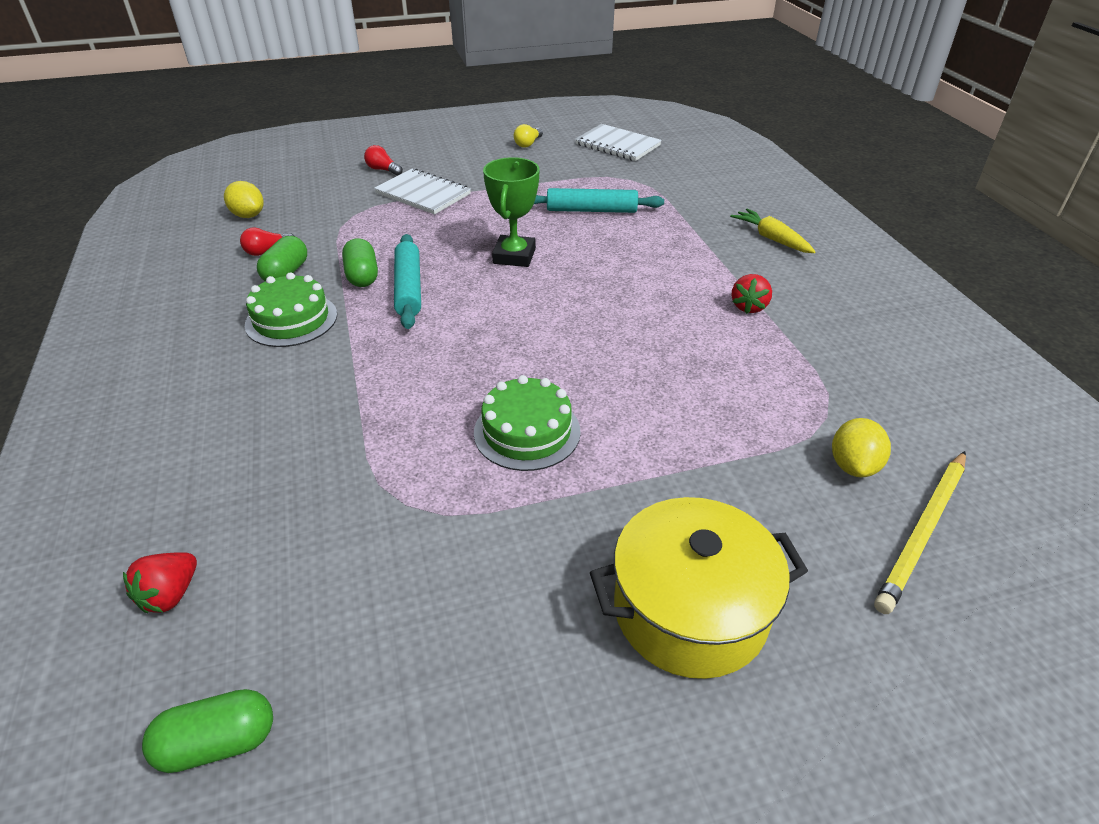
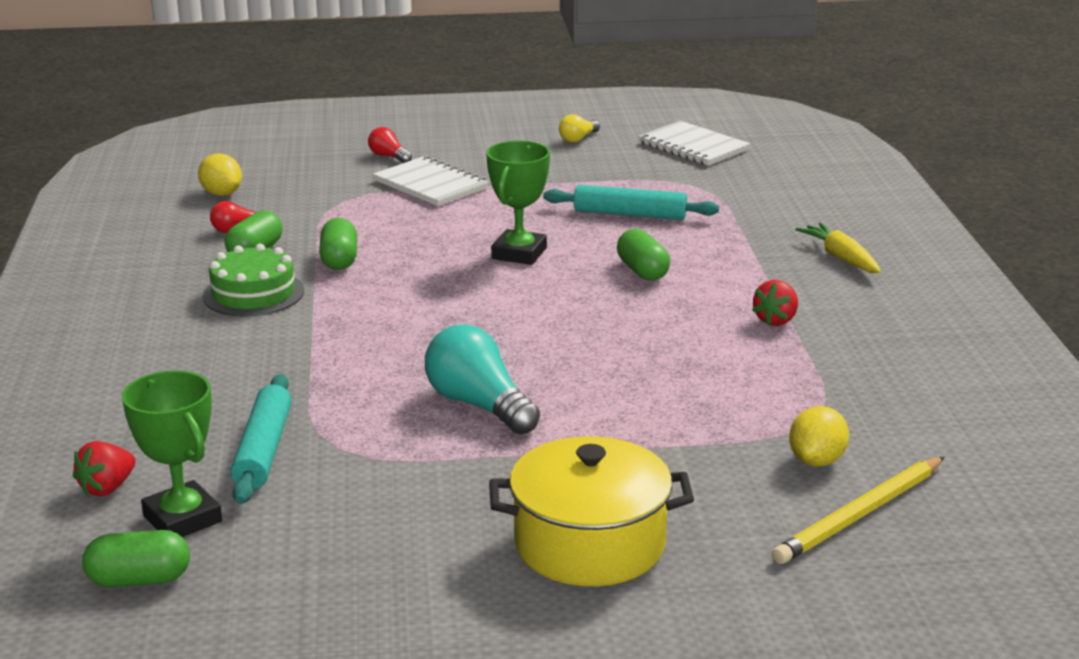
camera: 10 degrees right, 15 degrees down
(258, 632) = (182, 519): none -> green trophy
(409, 288) = (388, 275): turquoise rolling pin -> turquoise rolling pin (264, 450)
(527, 432) = (479, 405): green cake -> turquoise light bulb
(621, 265) = (642, 271): none -> green capsule

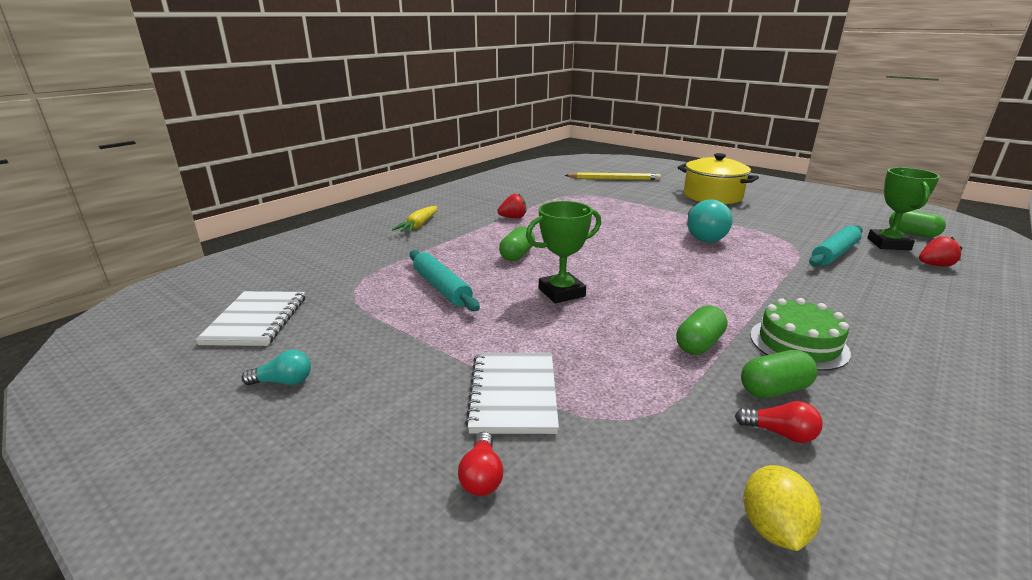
camera: 135 degrees left, 0 degrees up
(578, 139) = (283, 382): yellow light bulb -> turquoise light bulb
(817, 460) = (600, 188): yellow lemon -> none

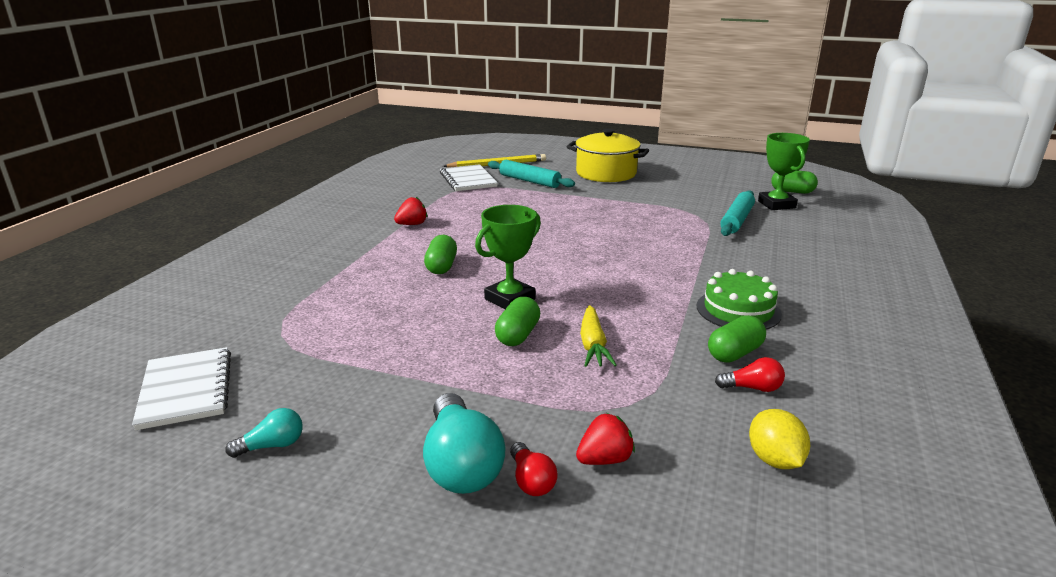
camera: 20 degrees left, 0 degrees up
(418, 225) = (307, 248): yellow carrot -> yellow carrot (593, 345)
(441, 288) = (381, 315): turquoise rolling pin -> turquoise rolling pin (529, 181)
(513, 394) = (518, 405): white notebook -> white notebook (468, 180)
(699, 344) = (659, 326): green capsule -> green capsule (518, 335)
(703, 235) = (616, 218): turquoise light bulb -> turquoise light bulb (461, 465)
(935, 265) = (818, 220): red strawberry -> red strawberry (604, 459)

